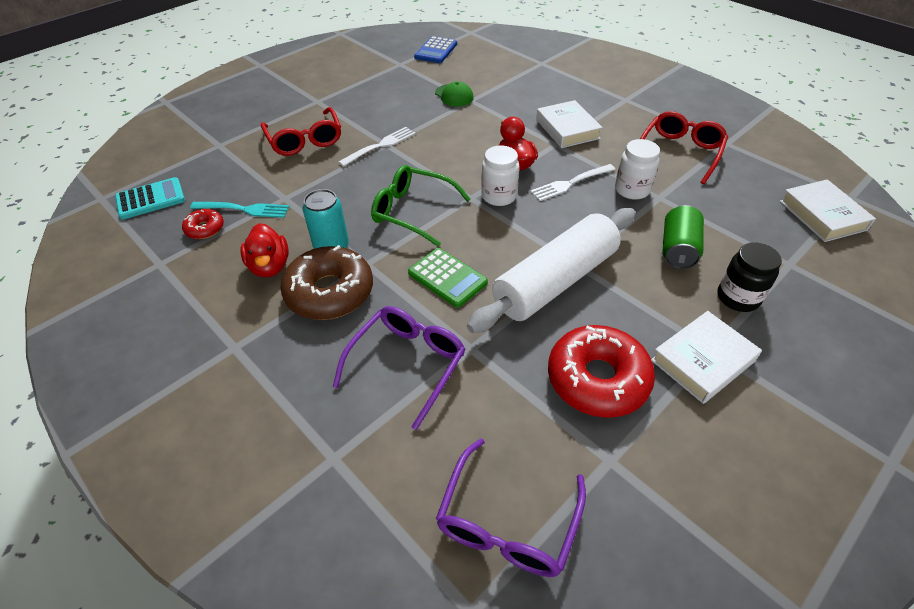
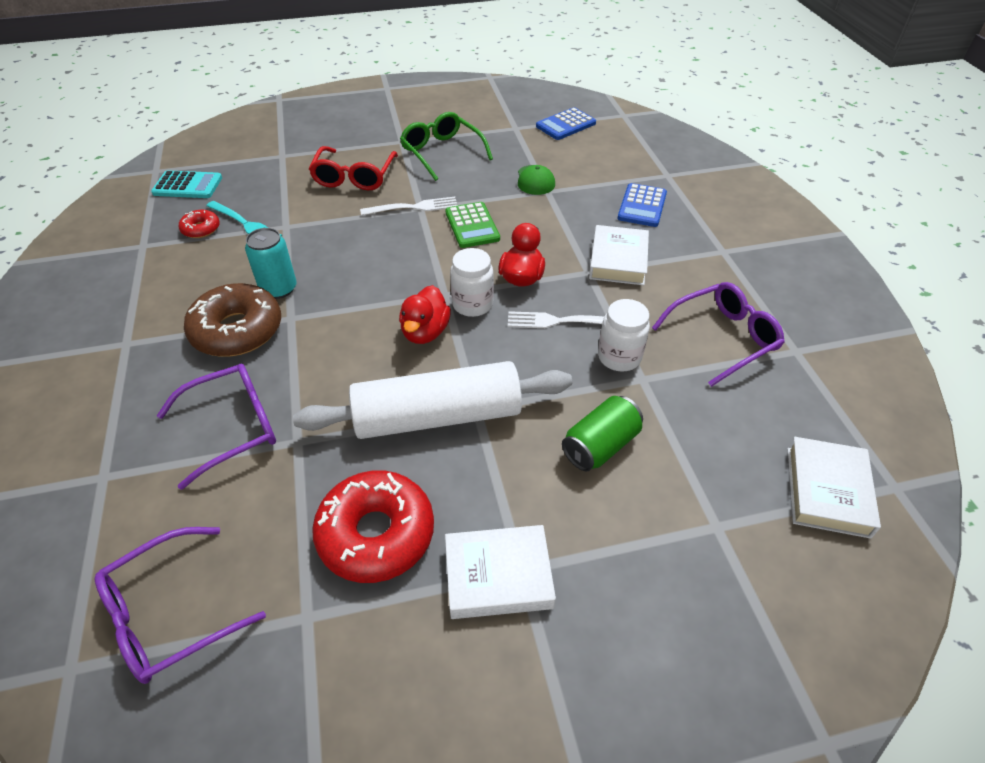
camera: 30 degrees right, 0 degrees up
(270, 266) = (216, 285): red duck -> red duck (425, 332)
(412, 211) = (378, 285): green glasses -> green glasses (441, 152)
(447, 278) = (344, 364): green calculator -> green calculator (472, 226)
(546, 88) = (642, 206): none -> blue calculator
(680, 152) = (723, 338): red glasses -> purple glasses
(738, 298) = (611, 532): black jar -> none

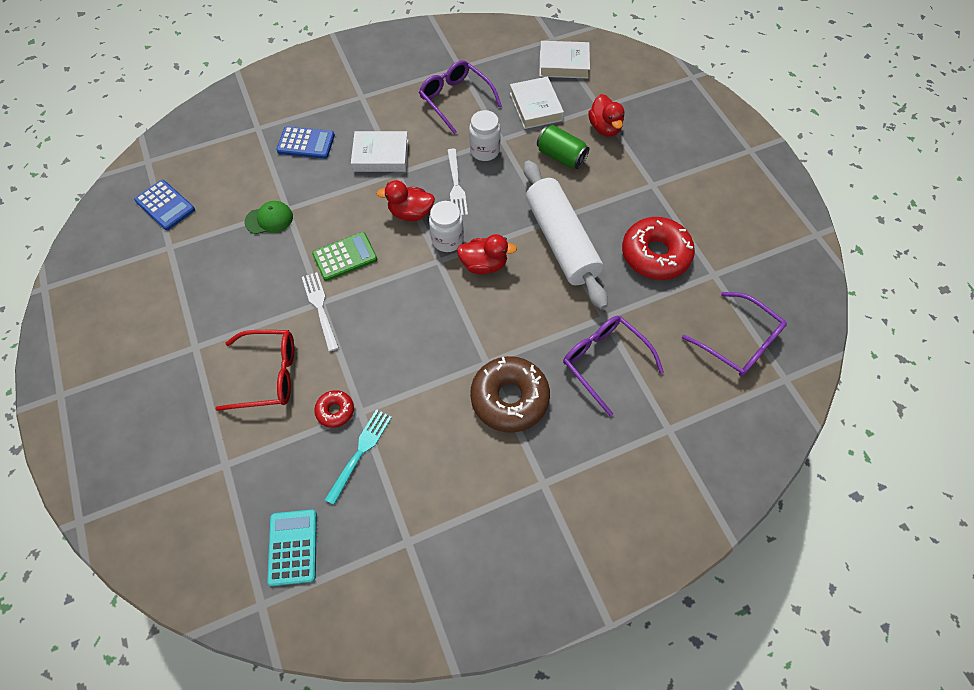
camera: 100 degrees left, 15 degrees up
(201, 229) = (373, 493): red donut -> red donut (335, 411)
(278, 289) = (453, 385): turquoise can -> none
(441, 152) = (219, 304): green glasses -> none
(498, 576) = (660, 194): white book -> white book (536, 107)
(663, 523) = (604, 128): none -> red duck

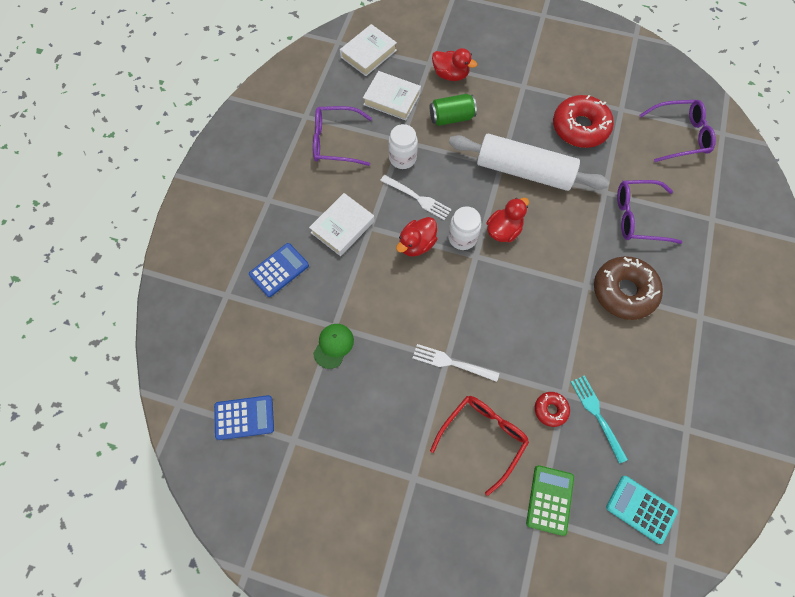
camera: 50 degrees left, 5 degrees up
(345, 257) = (418, 315): green calculator -> green calculator (549, 500)

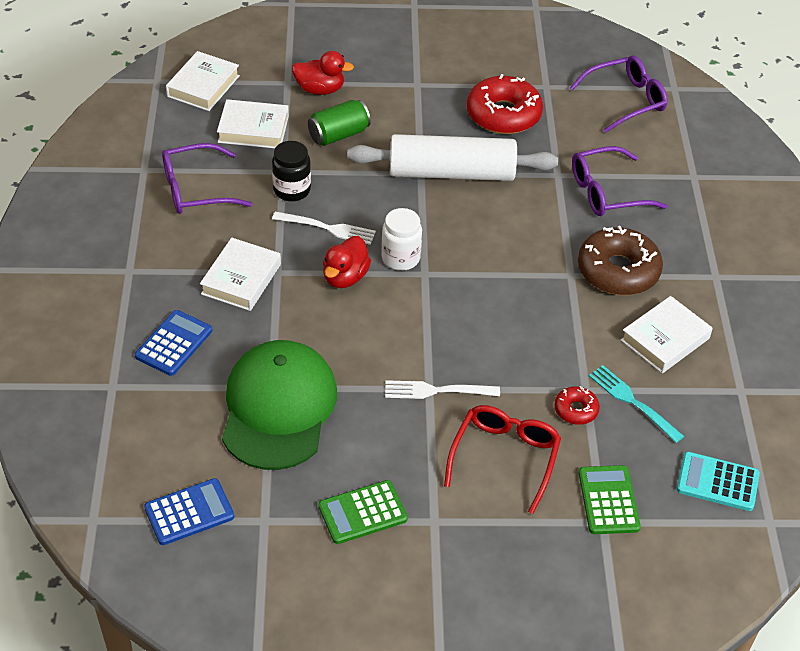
camera: 20 degrees left, 20 degrees down
(333, 346) = (278, 408): green cap -> green cap, size x2.35
(364, 455) = (362, 513): none -> green calculator
(402, 158) = (292, 190): white jar -> black jar
(503, 230) = (449, 239): red duck -> none
(641, 364) = (665, 339): none -> white book

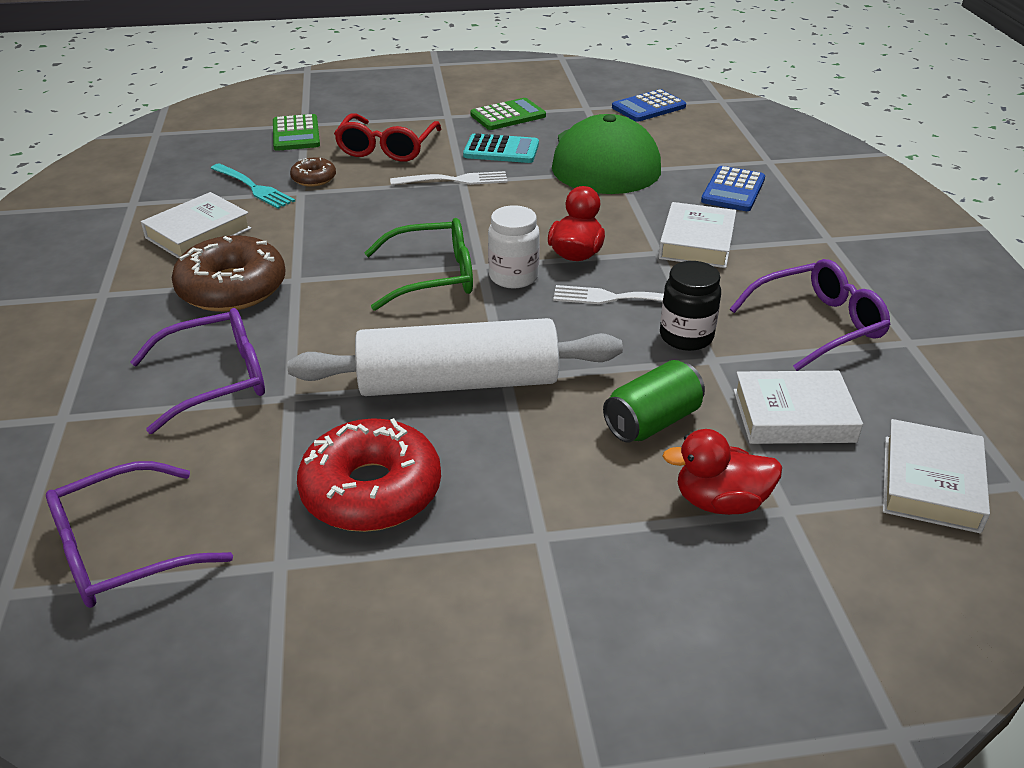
camera: 175 degrees right, 10 degrees down
(463, 265) = (433, 276): none -> green glasses
(576, 410) = (314, 178): red donut -> brown donut
(717, 482) = (191, 149): turquoise calculator -> turquoise calculator (501, 150)

